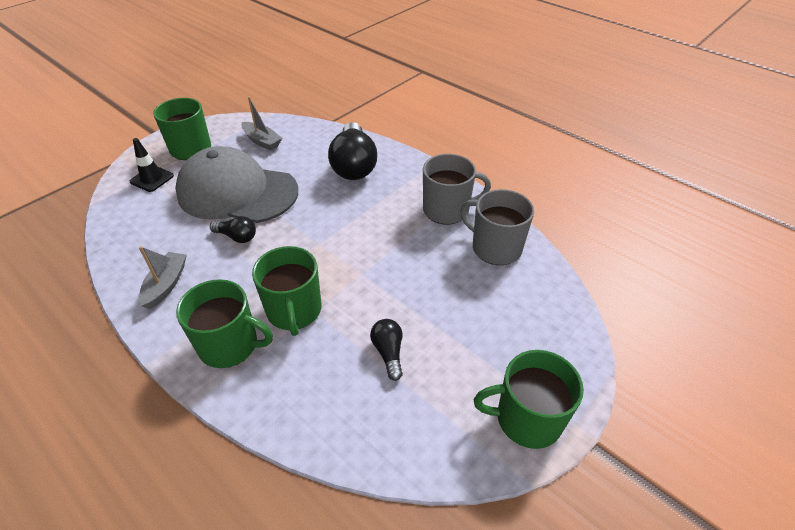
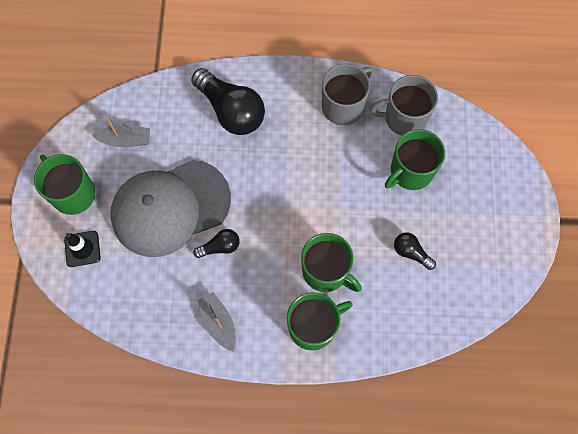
camera: 40 degrees left, 25 degrees up
(527, 418) = (518, 233): green mug -> green mug (410, 171)

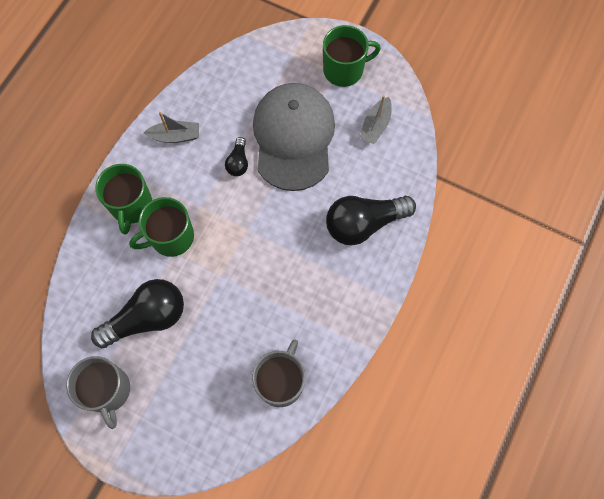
camera: 115 degrees right, 0 degrees up
(82, 249) = (291, 61): black traffic cone -> none
(343, 106) = (321, 329): grey mug -> grey mug (108, 390)
(410, 171) = (223, 358): green mug -> none
(411, 252) = (147, 318): black light bulb -> black light bulb, size x2.04

